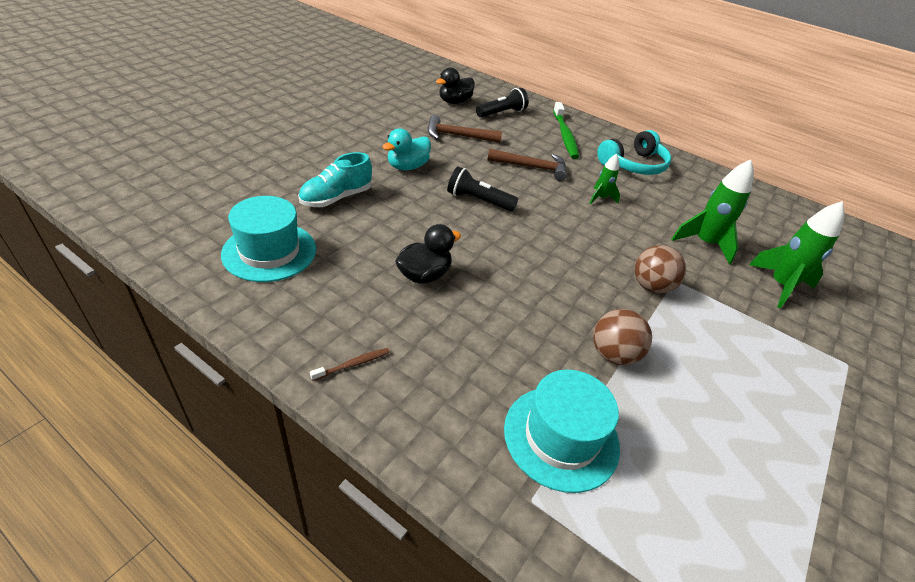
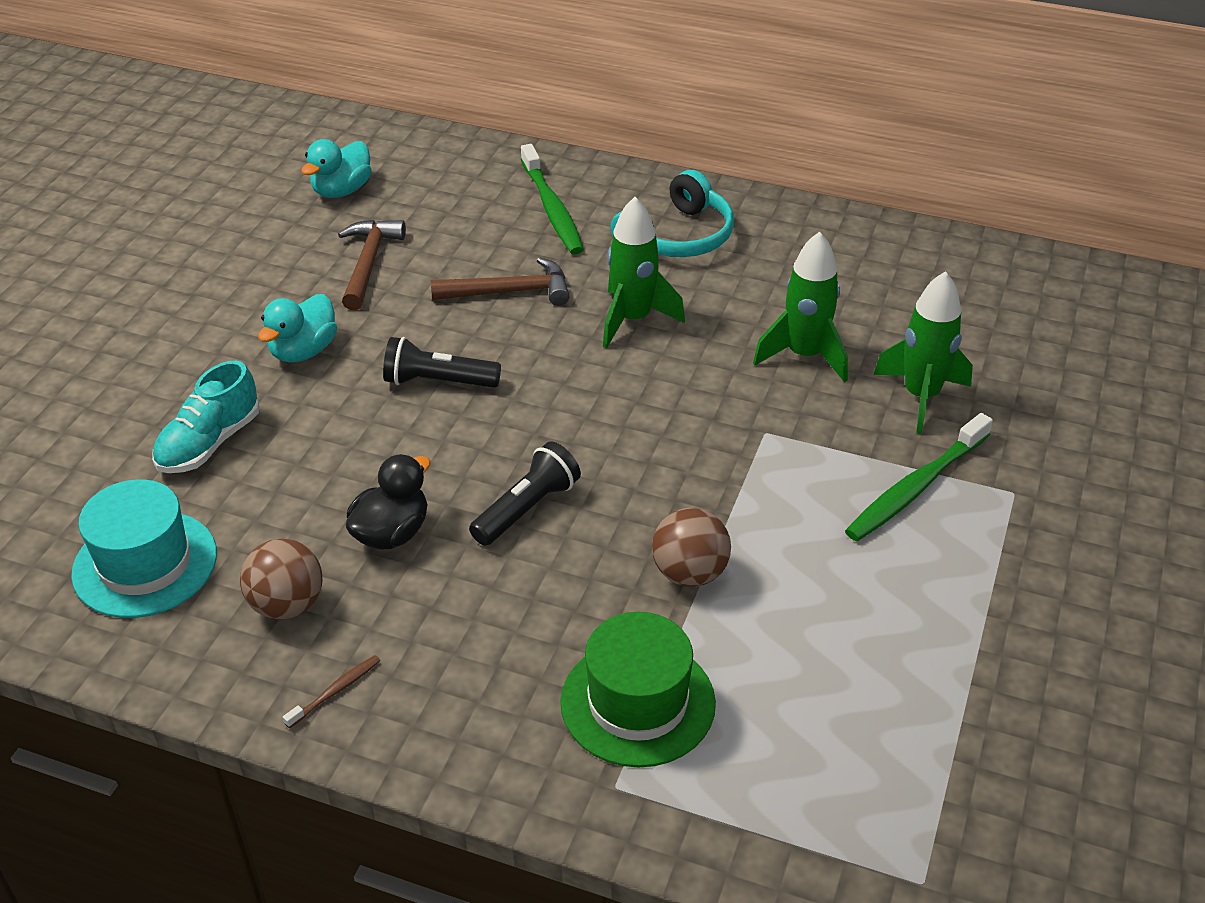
camera: 10 degrees left, 0 degrees up
(454, 102) = (342, 190): black duck -> turquoise duck
(458, 136) = (369, 263): brown hammer -> brown hammer turned 105 degrees clockwise
(501, 113) = (432, 191): black flashlight -> black flashlight (527, 508)
(561, 437) = (637, 702): turquoise hat -> green hat
(600, 198) = (633, 319): green rocket -> green rocket, size x1.76
(651, 286) = (730, 453): brown ball -> brown ball (287, 605)
(777, 341) = (916, 487): none -> green toothbrush

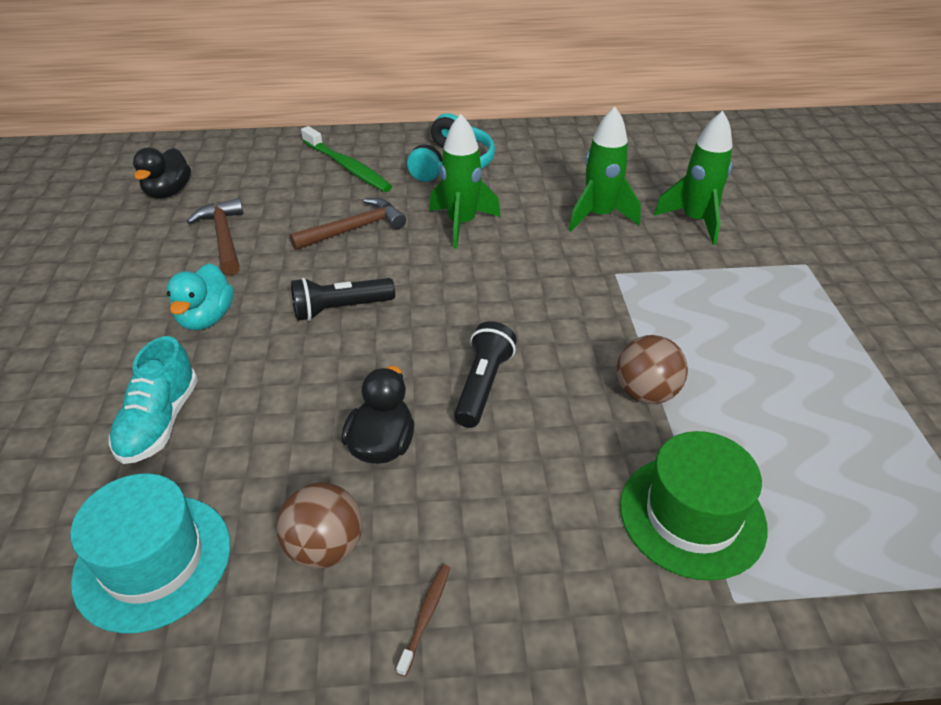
camera: 25 degrees left, 0 degrees up
(342, 190) = (168, 192): turquoise duck -> black duck
(916, 487) = (744, 279): green toothbrush -> none

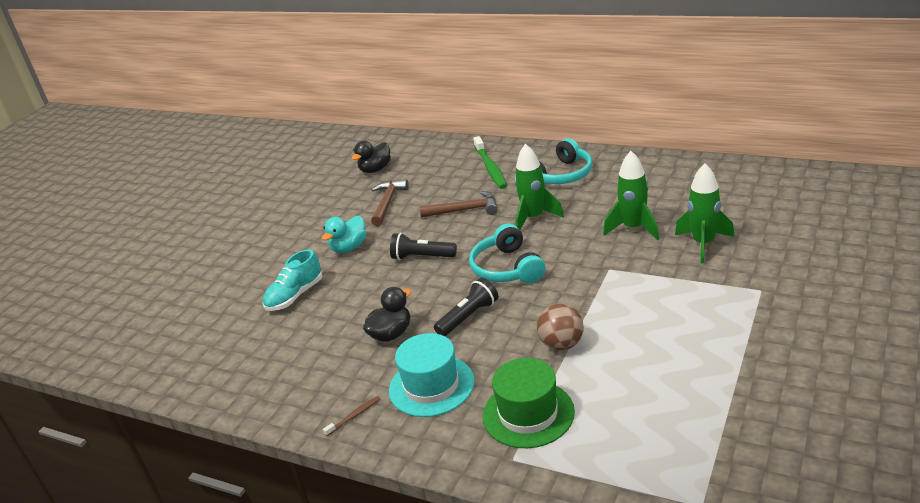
camera: 35 degrees right, 10 degrees down
(153, 561) = (255, 357): turquoise hat -> turquoise hat (431, 386)
(325, 547) = (331, 373): brown ball -> none
(480, 300) = (507, 268): none -> turquoise headphones

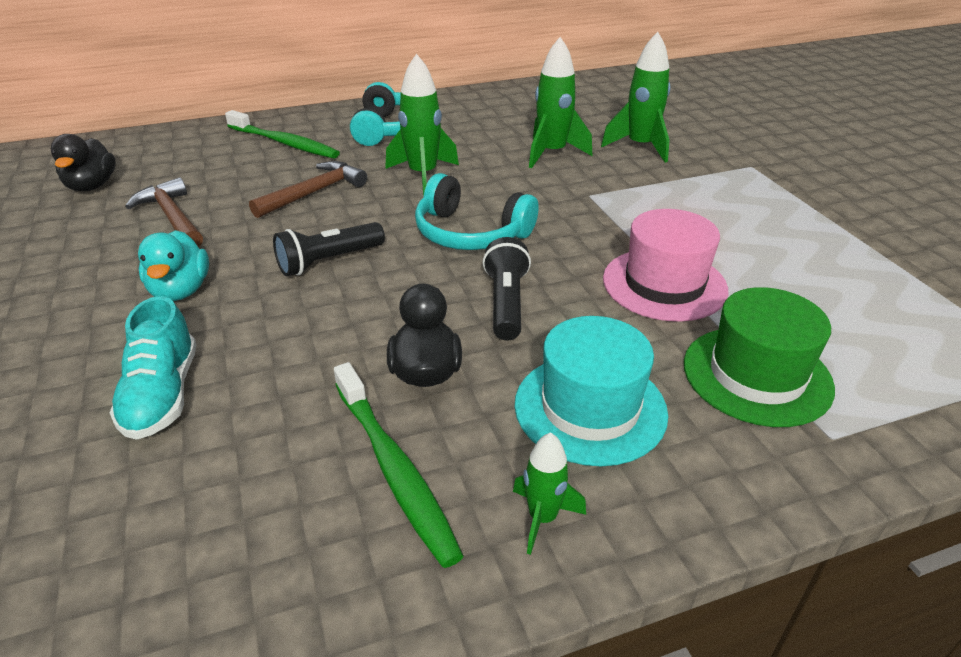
camera: 50 degrees left, 5 degrees up
(331, 368) = (394, 468): none -> green toothbrush
(354, 416) = (543, 518): brown toothbrush -> green rocket
(562, 344) = (664, 284): brown ball -> pink hat

